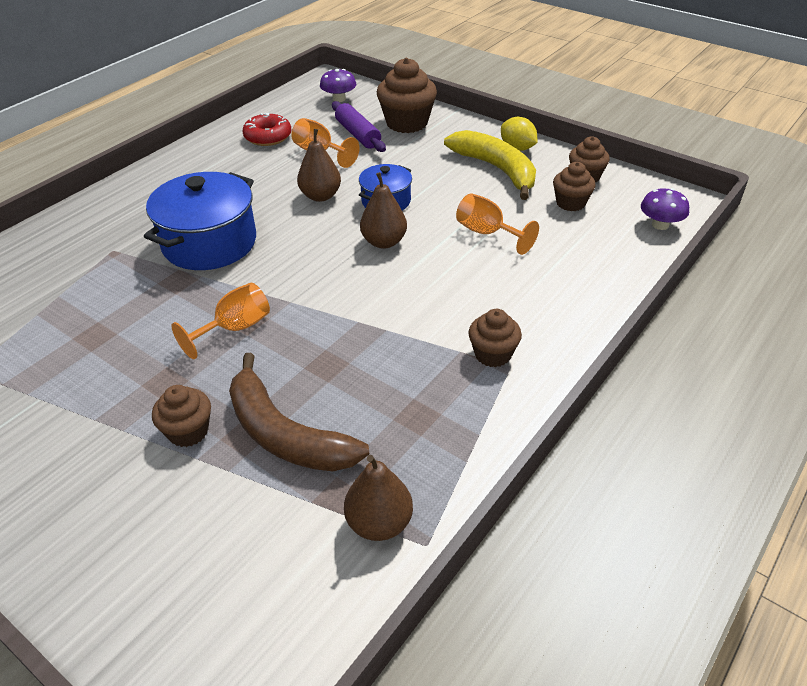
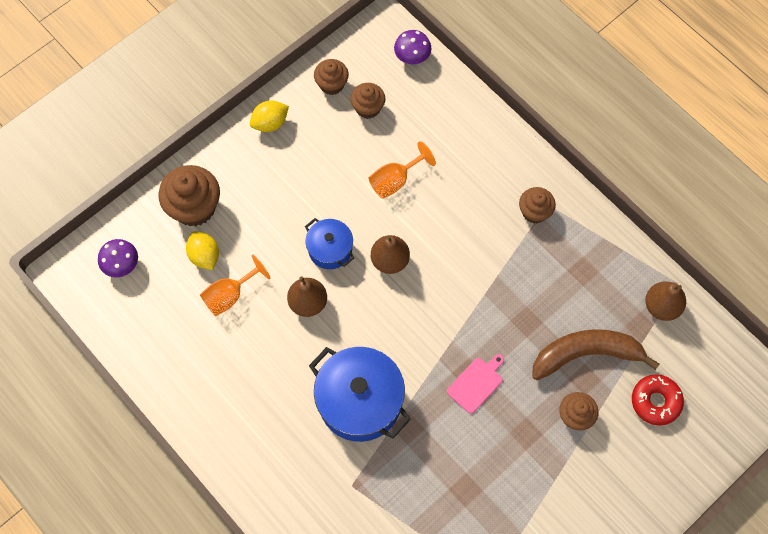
camera: 80 degrees left, 25 degrees up
(234, 328) = (476, 383): orange goblet -> pink cutting board
(268, 137) = (184, 342): red donut -> red donut (655, 401)
(285, 434) = (586, 354): brown banana -> brown banana turned 150 degrees counterclockwise
(358, 134) = (204, 256): purple rolling pin -> yellow lemon
(497, 169) = (302, 149): yellow banana -> none

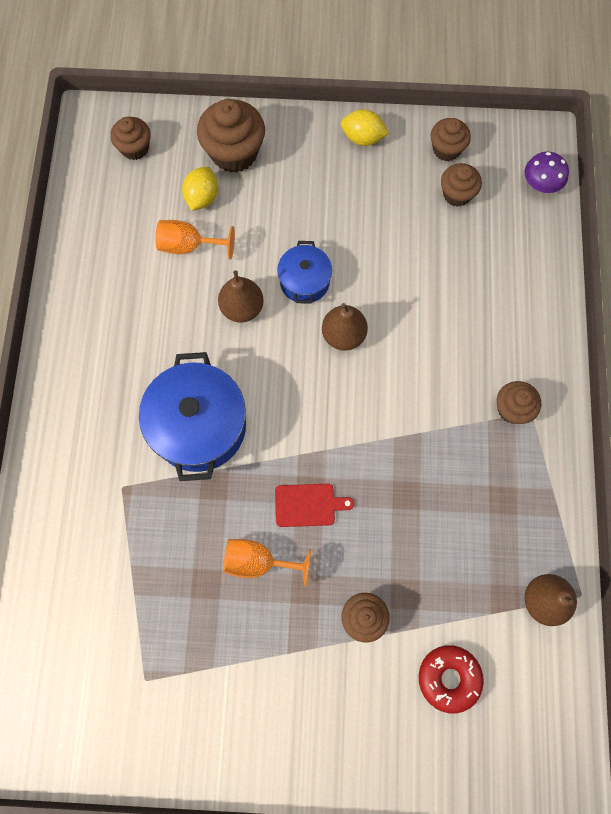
camera: 45 degrees right, 5 degrees up
(121, 264) = (135, 148): purple mushroom -> brown cupcake
(395, 180) = (417, 274): orange goblet -> orange goblet (258, 561)
(476, 383) = (308, 505): pink cutting board -> red cutting board
(586, 354) = (429, 574): brown banana -> none

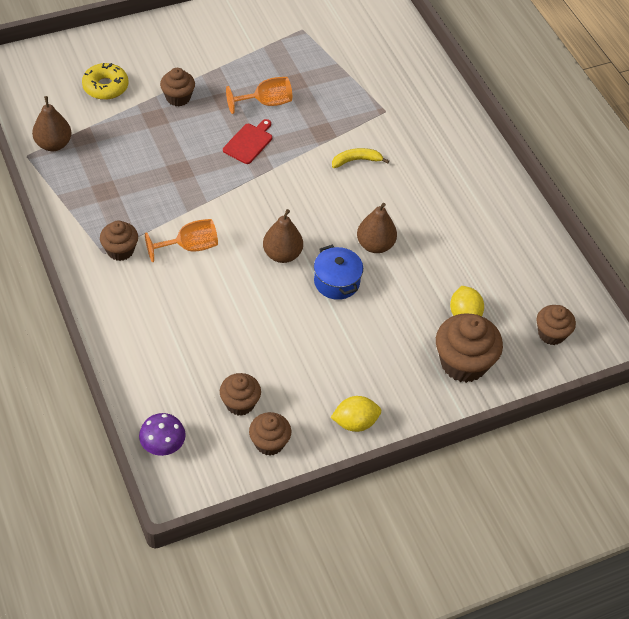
camera: 150 degrees right, 20 degrees down
(189, 246) = (448, 274): orange goblet -> orange goblet (189, 247)
(199, 426) = (356, 160): blue pot -> yellow banana
(308, 505) = (249, 142): red cutting board -> red cutting board turned 150 degrees clockwise
(449, 678) = (105, 87): red donut -> yellow donut

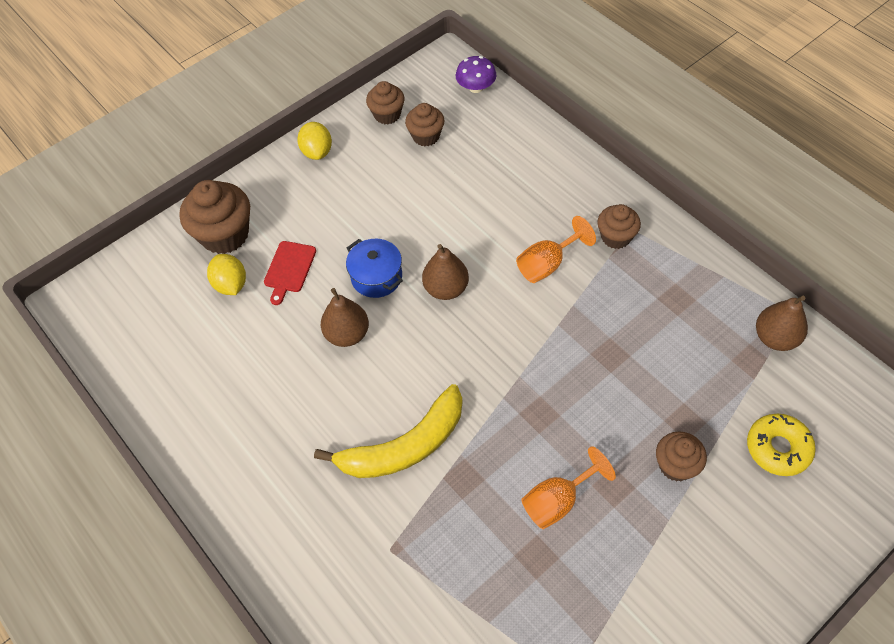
camera: 170 degrees right, 5 degrees up
(249, 142) = (549, 425): red cutting board -> red cutting board (289, 269)
(355, 422) = (317, 152): yellow lemon -> yellow lemon turned 75 degrees counterclockwise
(356, 160) = (404, 446): yellow banana -> yellow banana, size x2.04
(551, 334) = (134, 293): brown cupcake -> none

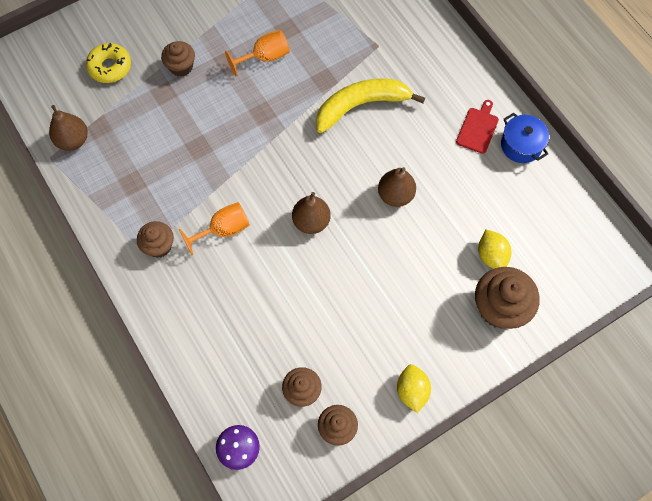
camera: 175 degrees left, 10 degrees up
(289, 269) = (441, 262): red cutting board -> red cutting board (478, 128)
(376, 277) = (367, 242): blue pot -> blue pot (521, 145)

